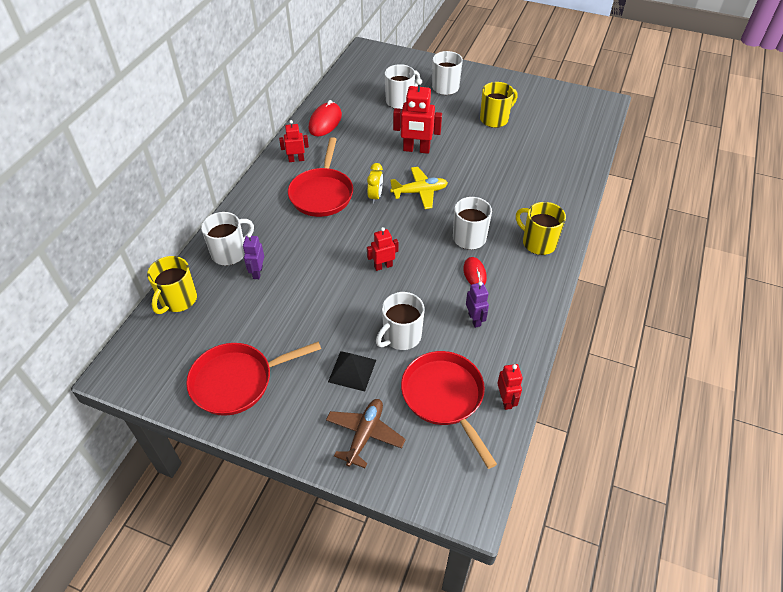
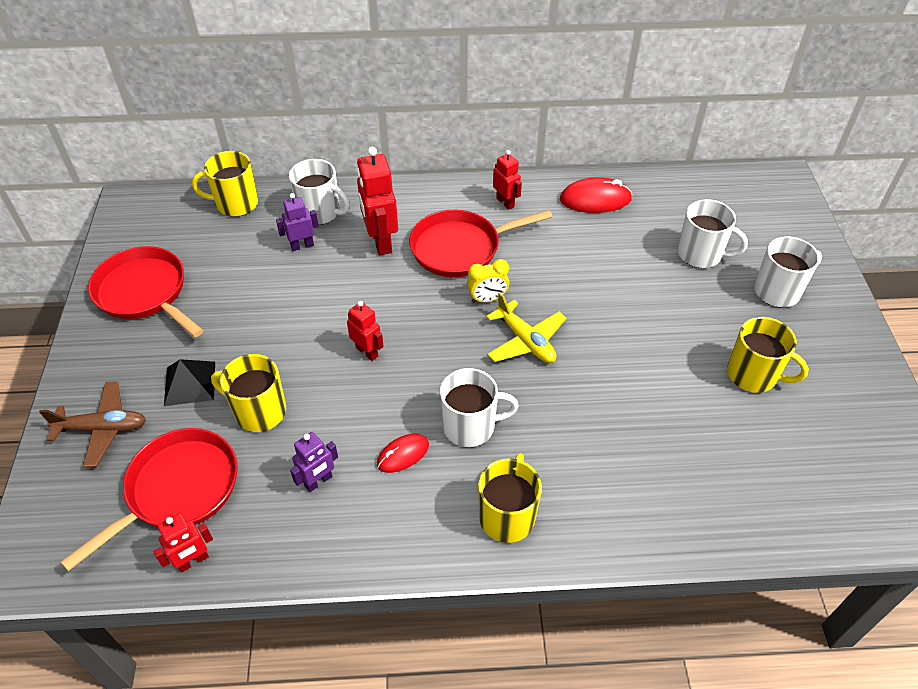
camera: 65 degrees right, 0 degrees up
(401, 336) = (259, 411): white mug -> yellow mug
(416, 149) = (610, 307): red robot -> red robot (380, 242)

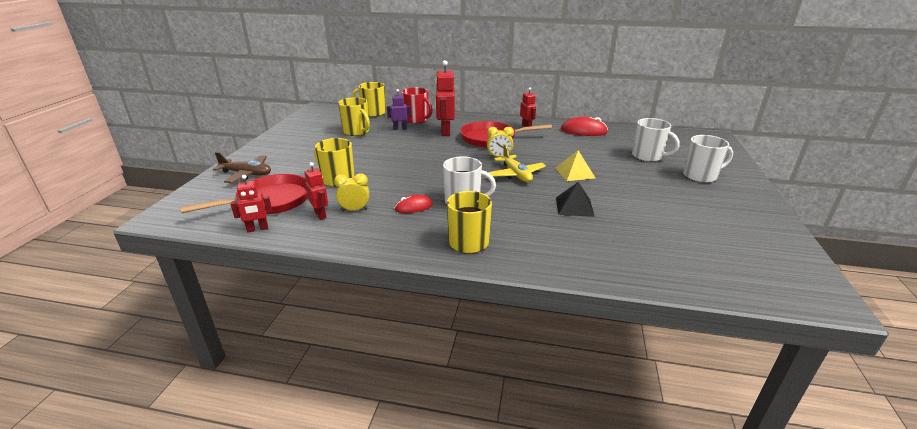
camera: 15 degrees right, 20 degrees down
(145, 293) = (305, 134): red pan -> none
(190, 383) = (306, 165): black pyramid -> black pyramid (574, 206)
(318, 481) = (354, 210): purple robot -> yellow clock
(320, 212) = (417, 120): white mug -> red mug
(367, 352) = (415, 167): red robot -> red robot (320, 214)
(607, 318) = (574, 173): none -> yellow pyramid
(753, 375) = (673, 207): yellow mug -> yellow mug (356, 132)

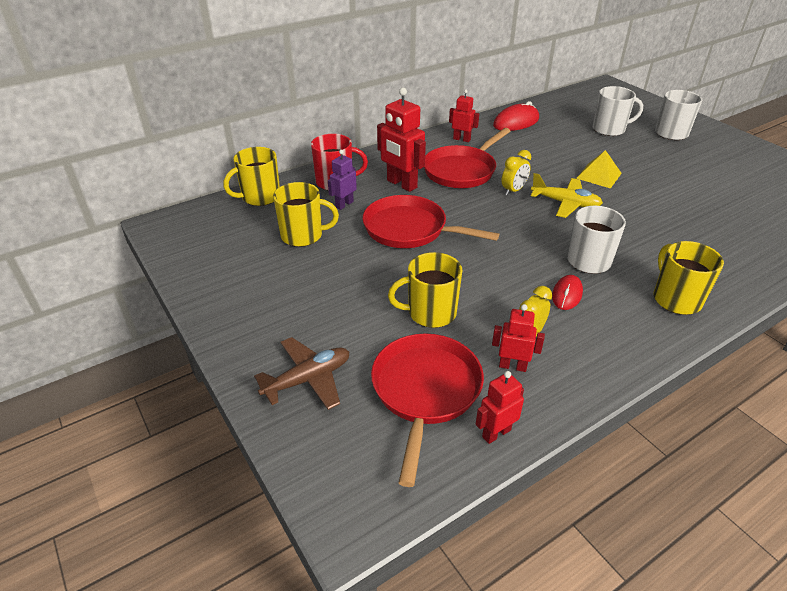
camera: 45 degrees left, 10 degrees up
(257, 229) = (496, 433): red robot -> red robot turned 150 degrees counterclockwise
(405, 149) = (410, 229): none -> red pan
(574, 206) = (664, 212): black pyramid -> none

